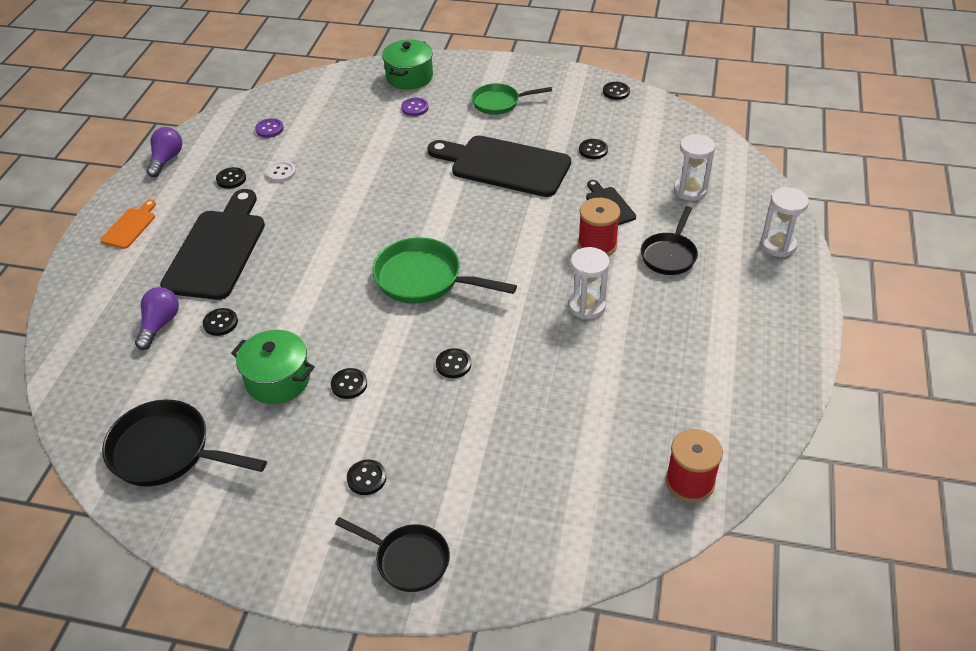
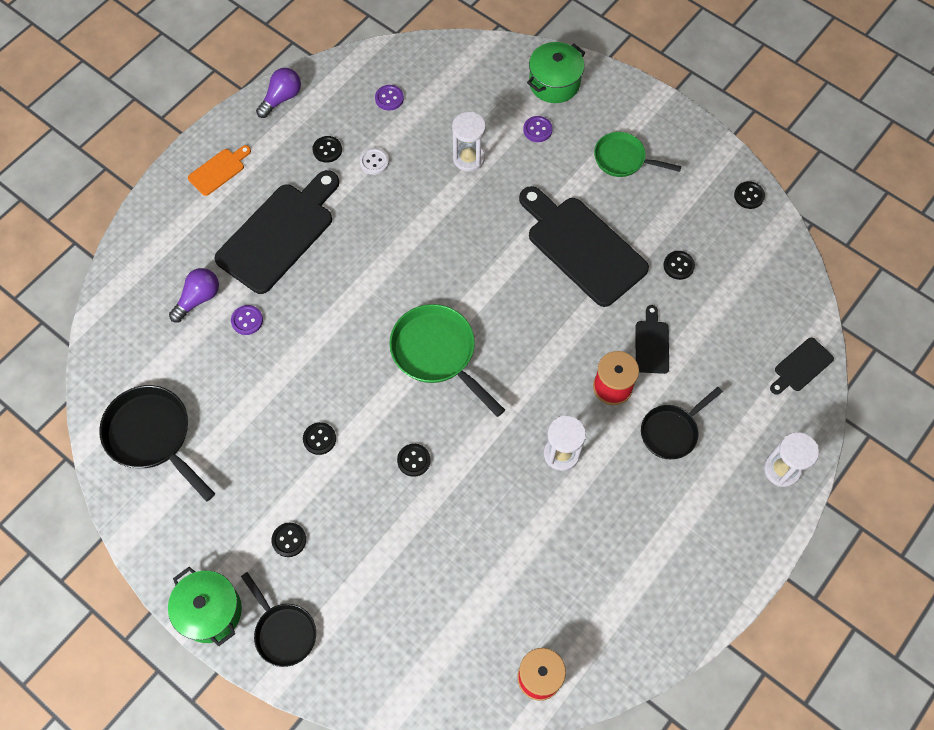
camera: 25 degrees right, 20 degrees up
(220, 323) = (247, 320): black button -> purple button
(278, 380) = (266, 405): green pot -> green pot (210, 611)
(690, 190) = (741, 362): white hourglass -> white hourglass (468, 158)
(739, 176) = (801, 366): none -> black cutting board

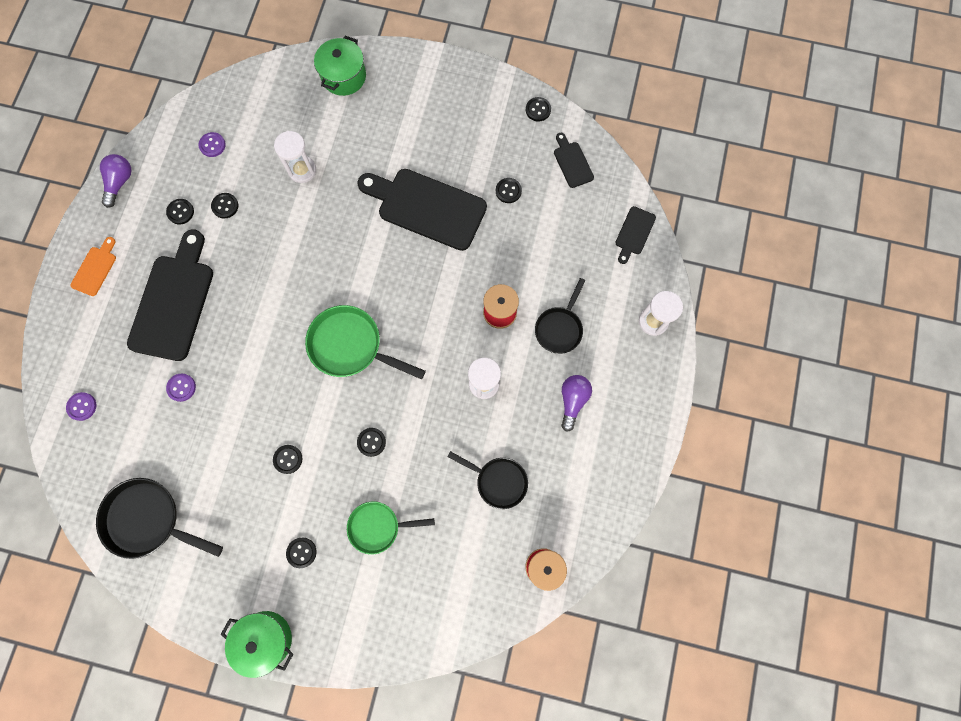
camera: 25 degrees left, 10 degrees up
(198, 298) = (131, 387): purple light bulb -> purple light bulb (572, 400)
(283, 632) = (331, 627): black pan -> black pan (498, 481)
(374, 162) = (225, 206): white button -> black button
(537, 130) = (348, 122): purple button -> purple button (82, 406)
(623, 159) = (427, 119): green pan -> green pan (378, 527)
(652, 344) = (515, 264): black cutting board -> black cutting board (572, 162)

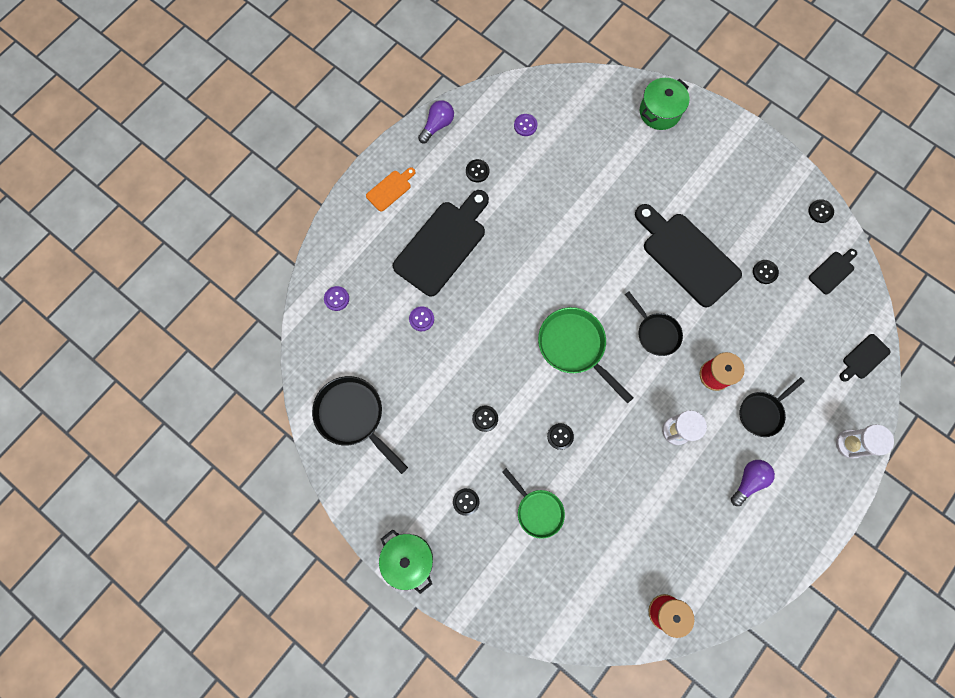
camera: 25 degrees right, 0 degrees up
(225, 206) = (516, 182): black button -> none
(302, 170) = (592, 178): white hourglass -> none
(378, 527) = (537, 510): green pan -> green pan turned 150 degrees counterclockwise
(498, 481) = (655, 520): black pan -> black pan (656, 333)
(572, 162) = (832, 271): black cutting board -> black cutting board turned 45 degrees clockwise

